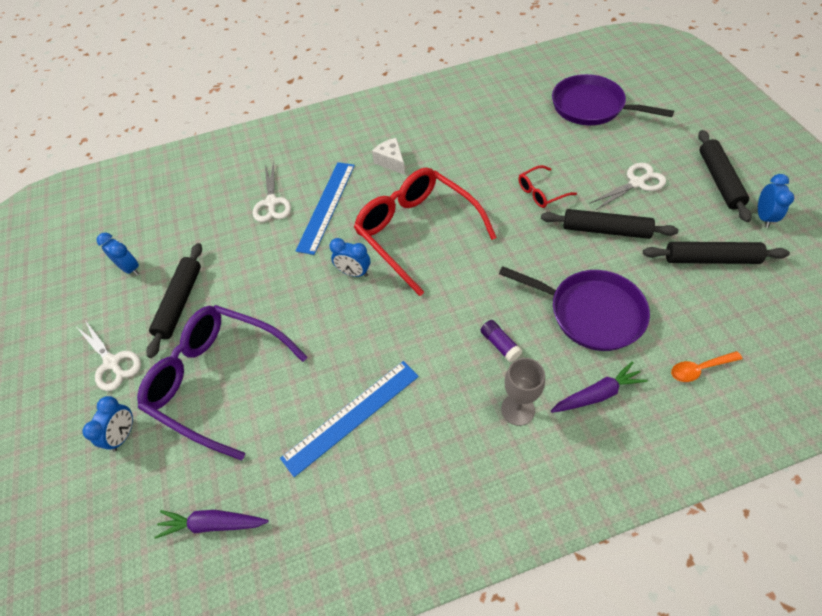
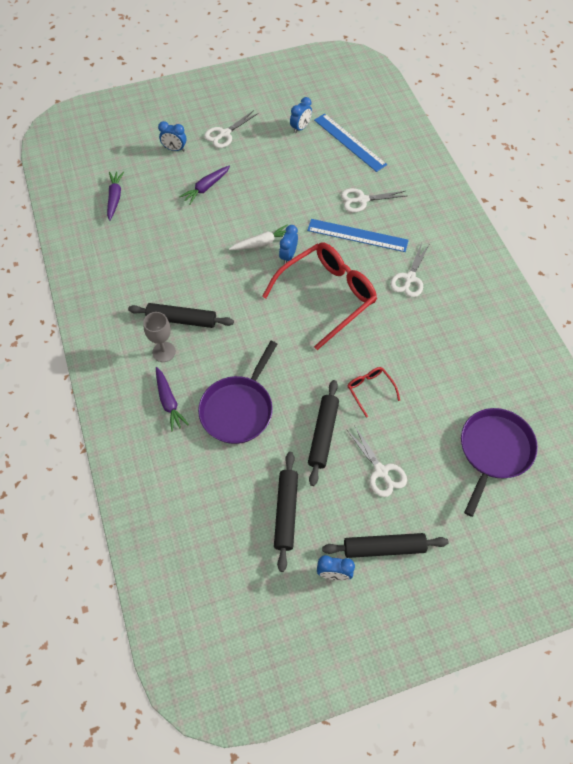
camera: 85 degrees right, 5 degrees up
(180, 302) = (269, 159): black rolling pin -> black rolling pin (182, 319)
(217, 380) = (206, 188): purple glasses -> purple carrot
(330, 303) = (262, 243): none -> white carrot
(351, 416) = (171, 259): blue ruler -> blue ruler (349, 142)
(391, 162) = (410, 278): white cheese -> white scissors
(500, 344) = (216, 345): purple glue stick -> none
(699, 369) = (181, 475): orange spoon -> none

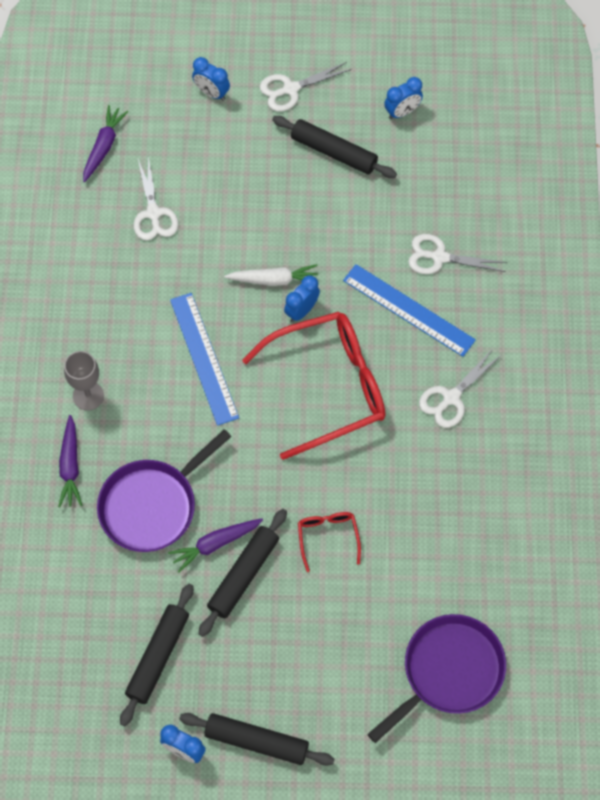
camera: 20 degrees right, 5 degrees up
(182, 319) = (127, 358): black rolling pin -> black rolling pin (334, 152)
(206, 188) = (232, 169): purple carrot -> purple carrot (215, 544)
(349, 142) = (462, 157): blue ruler -> blue ruler (204, 358)
(381, 471) = (294, 647): white scissors -> white scissors (153, 213)

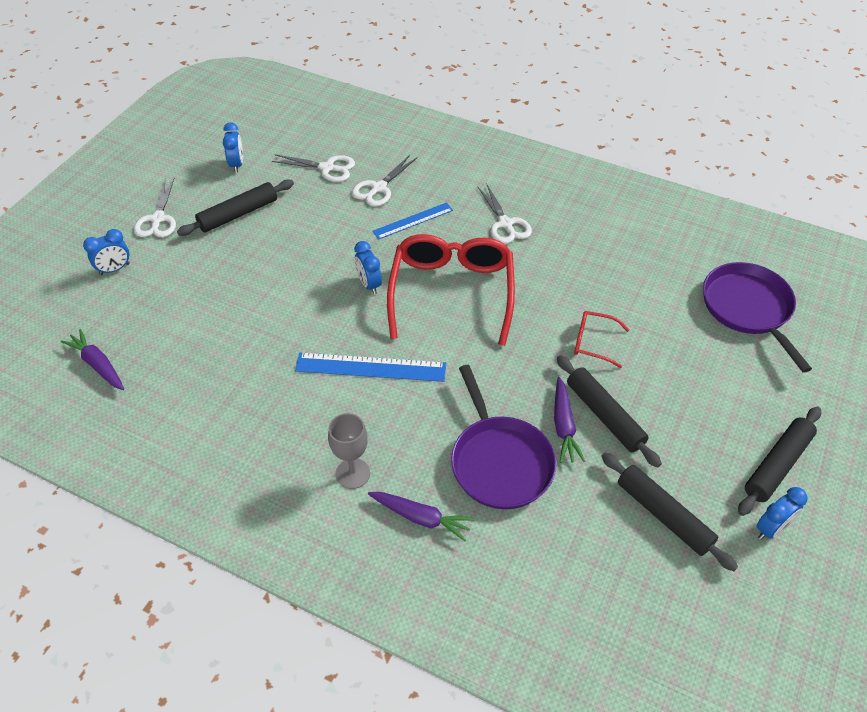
camera: 65 degrees left, 15 degrees down
(153, 213) = (198, 352): white scissors -> white scissors (327, 168)
(274, 280) = (327, 292): white carrot -> none
(408, 310) = (413, 221): blue ruler -> blue ruler, size x0.65

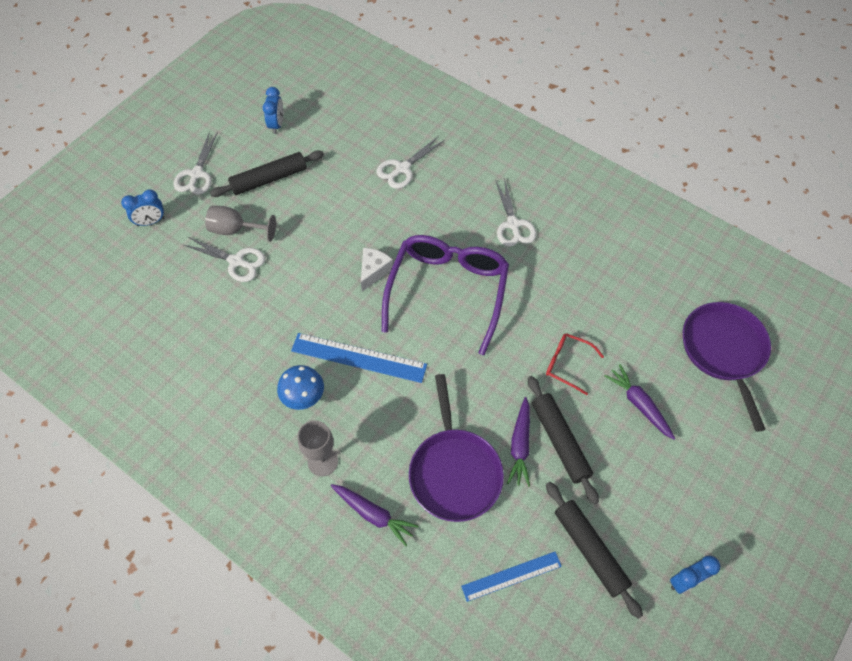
camera: 10 degrees right, 10 degrees up
(98, 365) = (122, 317): purple carrot -> purple carrot (639, 404)
(210, 265) = (235, 230): none -> grey goblet
(318, 414) = (304, 397): none -> blue mushroom
(327, 168) = (358, 140): white scissors -> white scissors (236, 261)
(369, 284) = (373, 271): blue clock -> white cheese
(413, 221) = (427, 209): blue ruler -> blue ruler (511, 576)
(452, 292) = (447, 291): red glasses -> purple glasses
(777, 465) = (708, 518): black rolling pin -> none

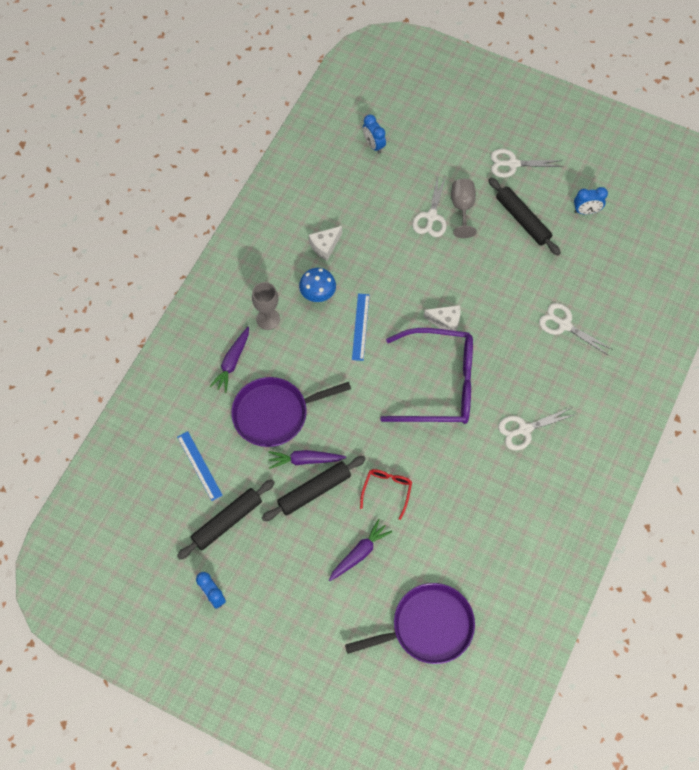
camera: 80 degrees right, 5 degrees up
(151, 222) = (455, 145): blue clock -> blue clock (373, 145)
(239, 379) = (325, 246): none -> white cheese
(359, 357) = (360, 326): blue ruler -> blue ruler, size x0.65

